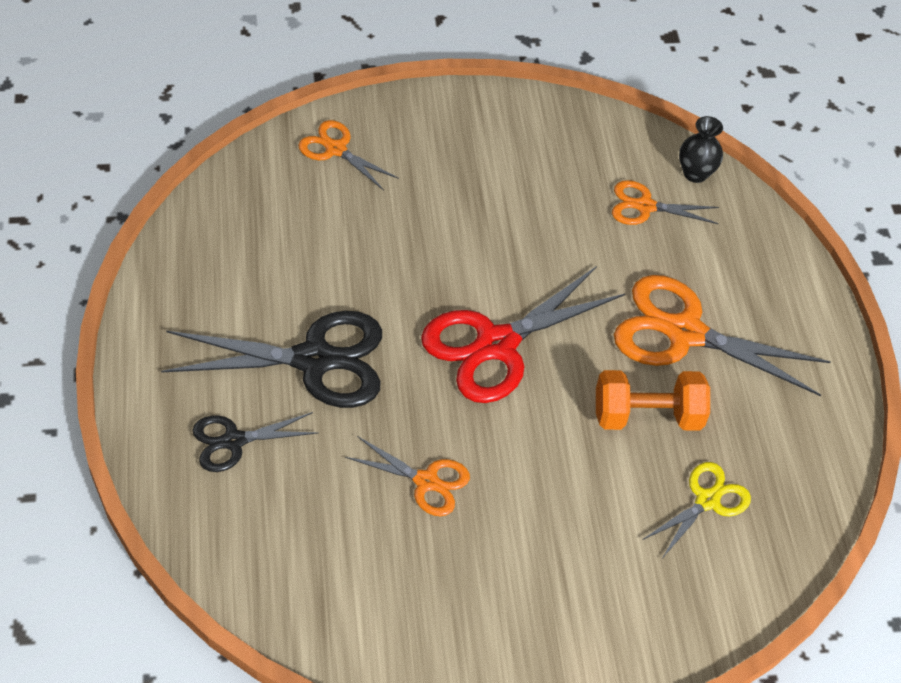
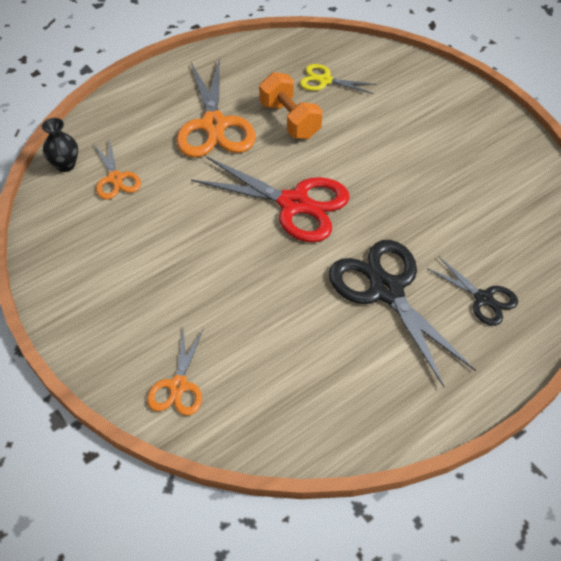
camera: 115 degrees left, 0 degrees up
(426, 481) = (420, 192): orange scissors -> none

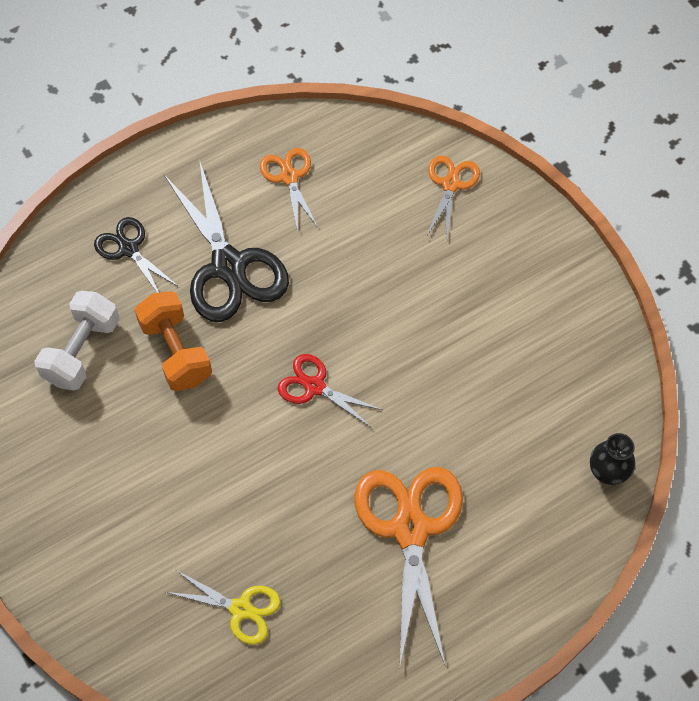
camera: 175 degrees left, 10 degrees up
(115, 179) = (538, 444): orange scissors -> orange scissors (289, 177)
(290, 120) = (303, 530): orange dumbbell -> orange dumbbell (176, 352)
(294, 204) = (314, 386): red scissors -> red scissors, size x0.54
(491, 215) = (82, 351): none -> white dumbbell

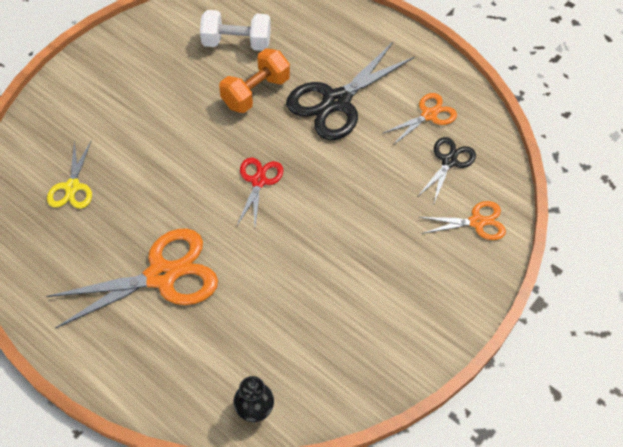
camera: 70 degrees right, 5 degrees down
(128, 249) = (325, 42): black scissors -> black scissors (449, 161)

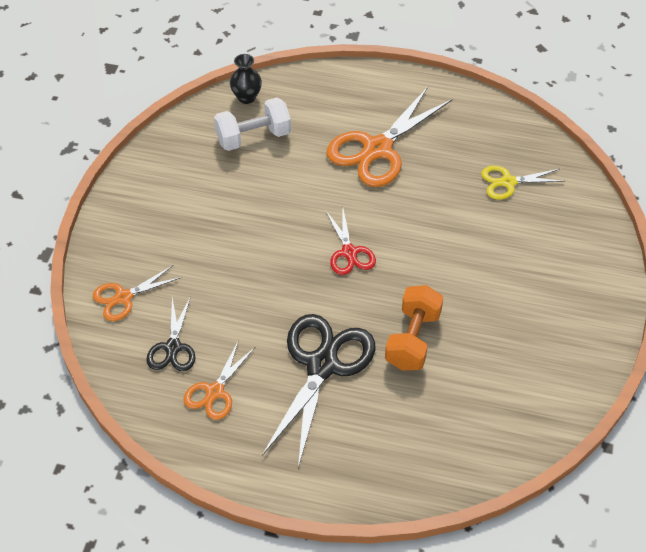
camera: 155 degrees right, 5 degrees down
(72, 187) = (508, 182): yellow scissors -> yellow scissors turned 75 degrees counterclockwise
(237, 43) = (474, 390): white dumbbell -> white dumbbell (253, 137)

